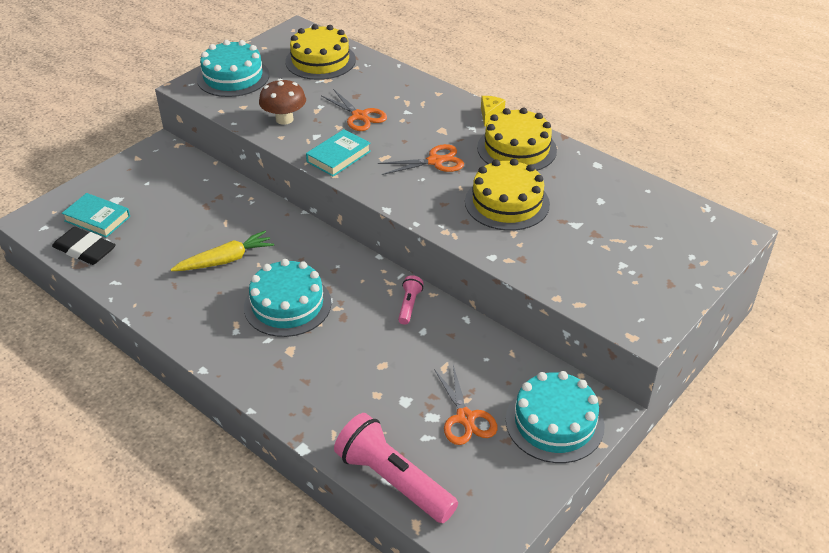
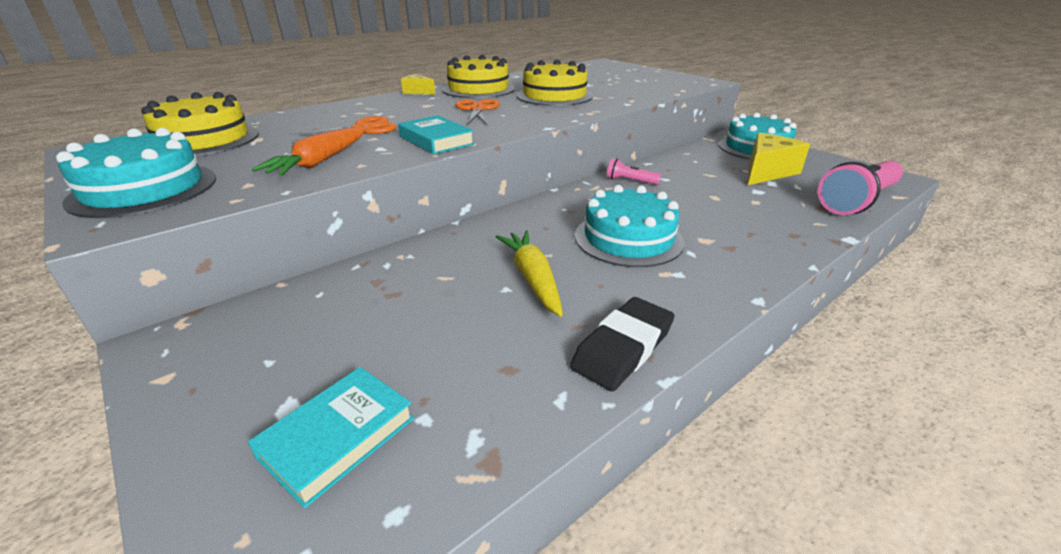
camera: 80 degrees left, 10 degrees down
(85, 250) = (441, 455): black eraser -> black eraser (623, 348)
(284, 119) = (320, 161): brown mushroom -> orange carrot
(465, 418) = (767, 172): orange scissors -> yellow cheese

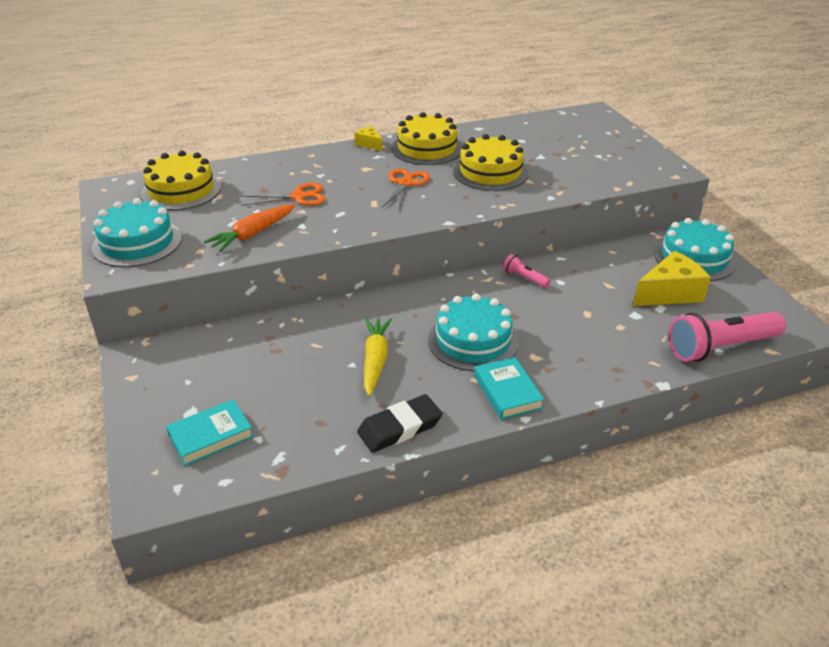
camera: 20 degrees right, 5 degrees up
(436, 140) = (347, 223): turquoise book -> turquoise book (507, 392)

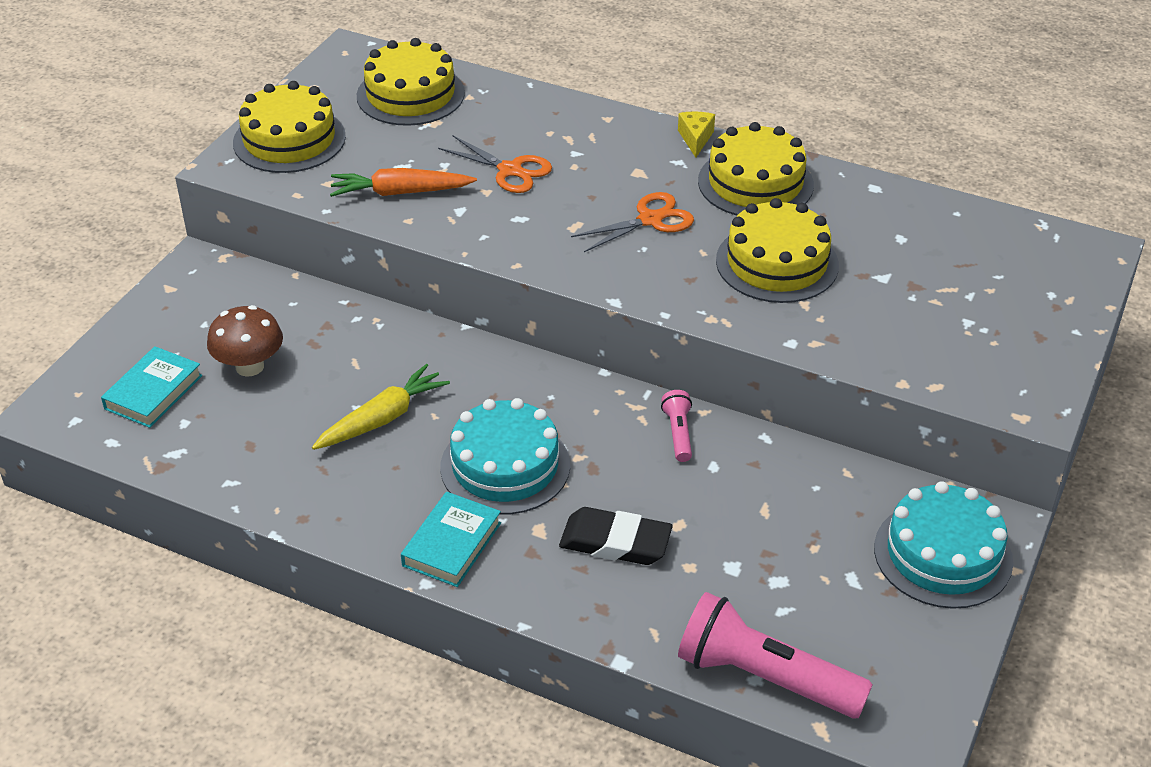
camera: 45 degrees right, 5 degrees up
(137, 243) = (289, 139): turquoise cake -> yellow cake
(211, 436) = (153, 392): turquoise book -> turquoise book turned 75 degrees counterclockwise
(254, 384) = (249, 366): none -> brown mushroom
(399, 427) = (304, 502): black eraser -> black eraser (615, 542)
(669, 293) = (823, 573): yellow cheese -> none

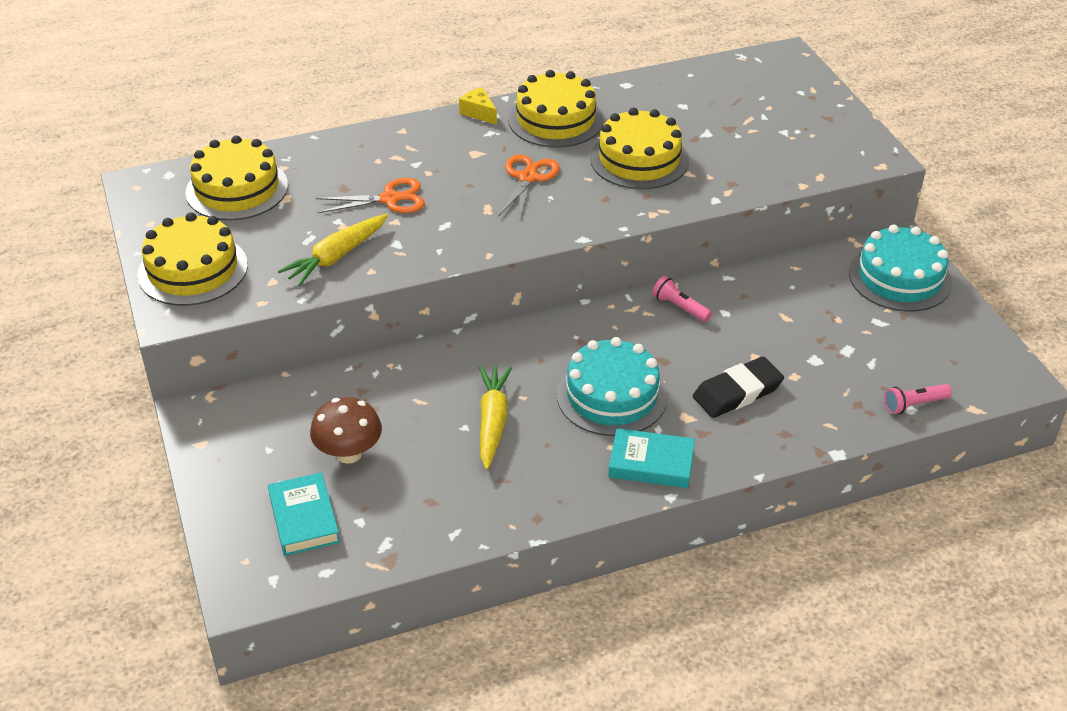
camera: 45 degrees left, 0 degrees up
(400, 192) = (336, 257): orange carrot -> yellow carrot
(452, 544) = (651, 463): turquoise book -> turquoise book turned 60 degrees counterclockwise
(765, 678) = (914, 404): pink flashlight -> pink flashlight, size x0.47

